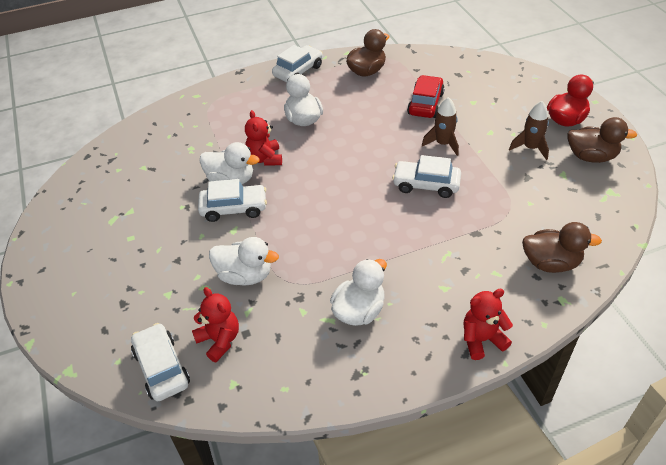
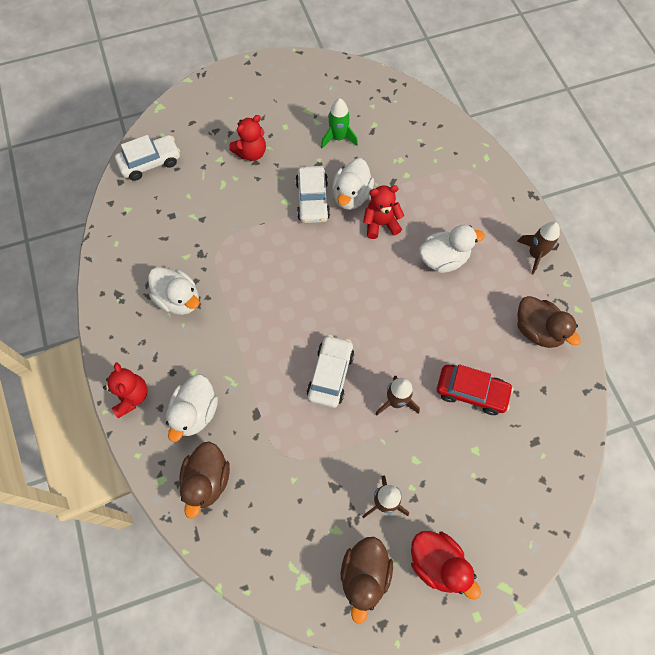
camera: 90 degrees right, 20 degrees up
(156, 193) = (338, 138): none -> green rocket
(219, 340) = (168, 198): red teddy bear -> red teddy bear (251, 153)
(245, 275) = (231, 212): white duck -> white duck (195, 412)
(298, 71) = (535, 254): white car -> brown rocket

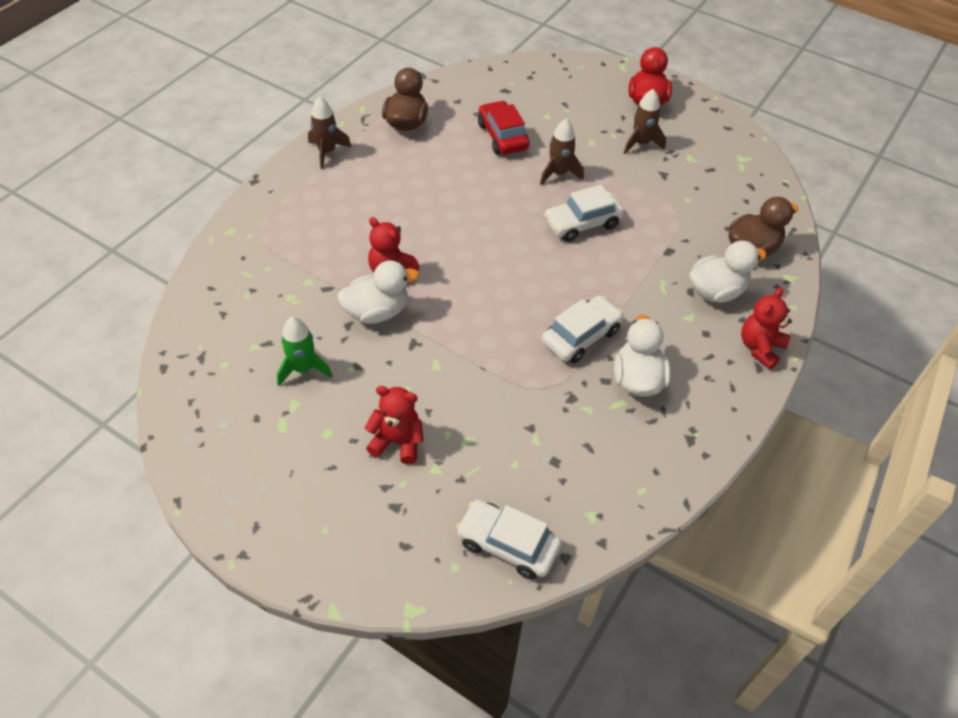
camera: 130 degrees left, 15 degrees down
(312, 200) = (412, 341): white car -> white car (581, 336)
(364, 575) = (698, 130): brown duck -> none
(443, 259) = (390, 207): white duck -> none

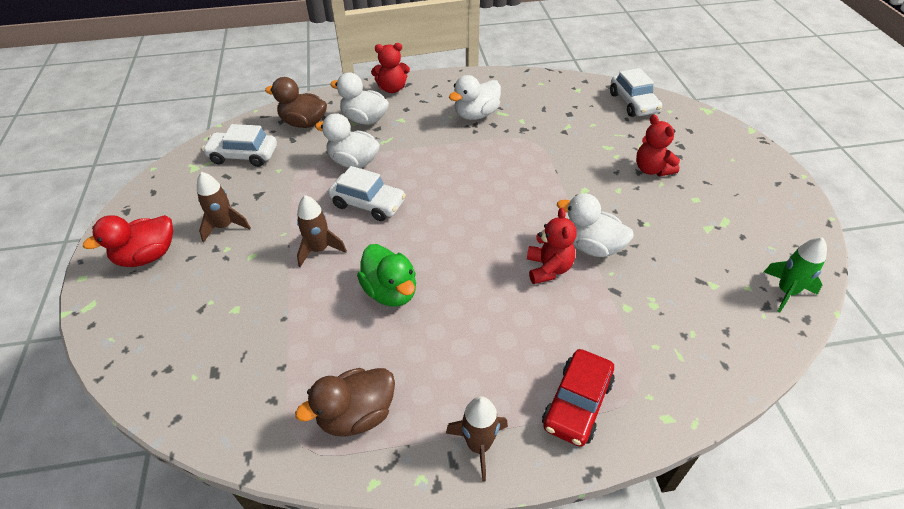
camera: 130 degrees left, 5 degrees down
(303, 368) = (683, 245): green rocket -> green rocket (786, 292)
(475, 183) = (390, 291): none -> green duck
(502, 136) = (302, 319): red car -> red car (577, 404)
(581, 336) = (475, 148): white car -> white car (243, 155)
(650, 246) = (353, 162): none -> white duck

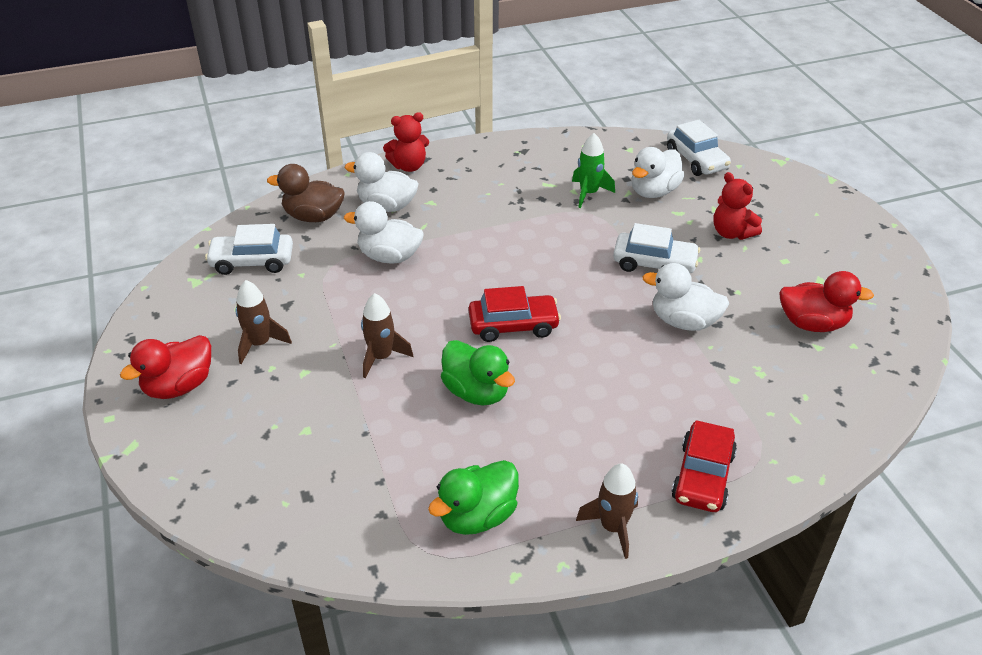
camera: 10 degrees left, 5 degrees down
(356, 415) = (477, 516): brown duck -> green duck
(368, 203) = (421, 301): white car -> white car (654, 263)
(439, 233) = (513, 325): none -> red car
(476, 115) = (518, 189): white duck -> white duck (653, 191)
(548, 269) = (642, 349): red teddy bear -> none
(711, 262) = (812, 324): none -> red duck
(786, 292) = (892, 345): green rocket -> green rocket (589, 193)

